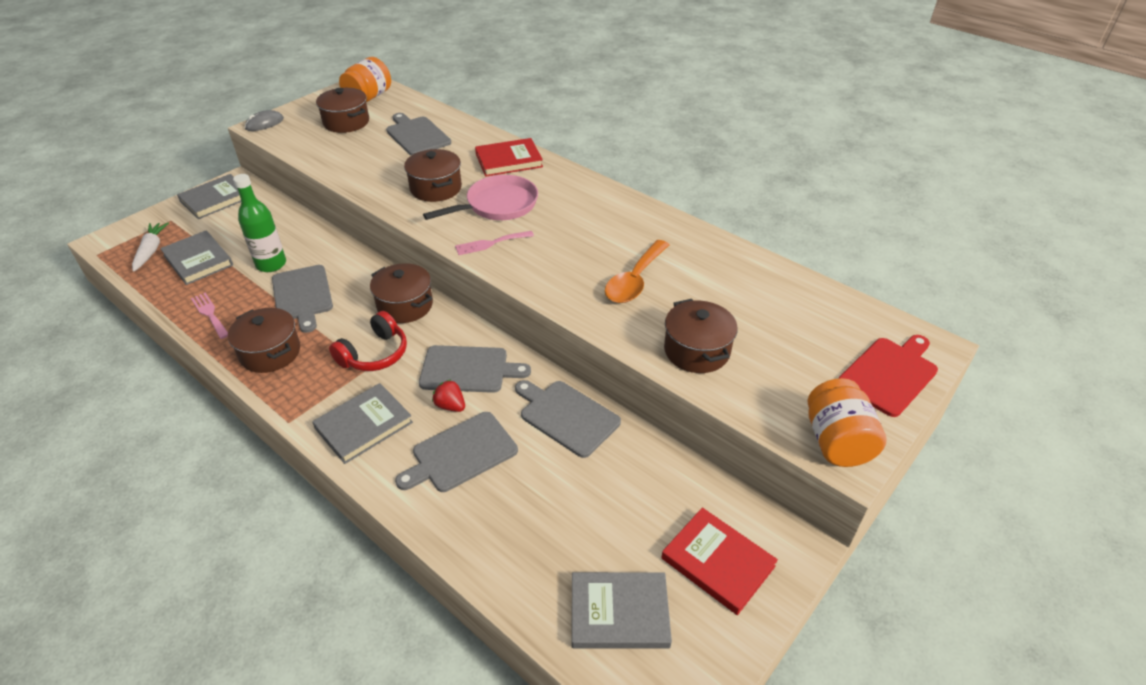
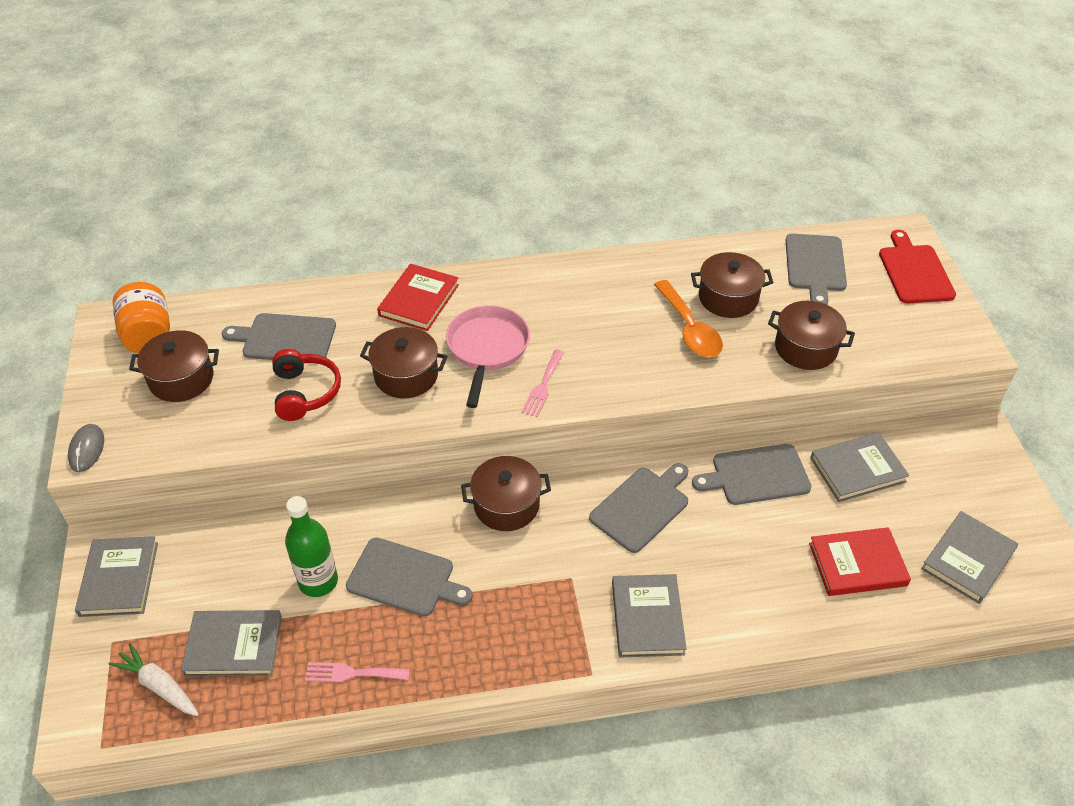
camera: 50 degrees left, 5 degrees up
(270, 352) = (473, 645): brown pot -> brown pot (728, 298)
(374, 354) = (556, 563): red headphones -> red headphones (305, 392)
(450, 406) = (677, 543): red strawberry -> none
(461, 453) = (740, 566): grey cutting board -> grey cutting board (815, 265)
(643, 477) = (857, 470): none -> grey book
(718, 562) = (964, 479): red book -> red book (857, 564)
(836, 441) = (954, 340): orange jar -> none

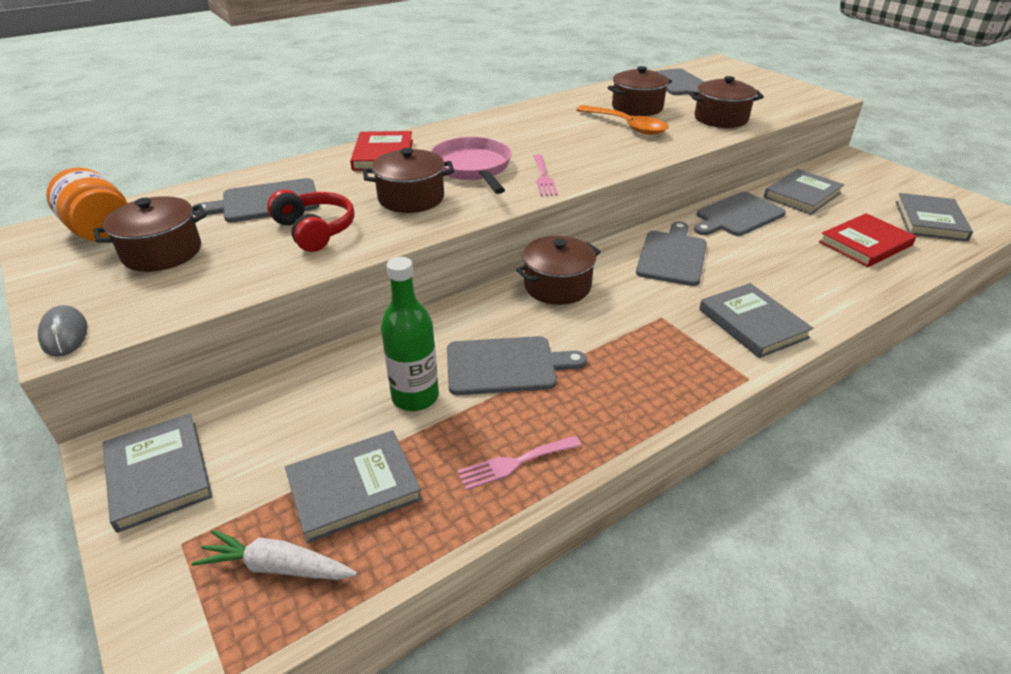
camera: 25 degrees left, 10 degrees down
(915, 272) = (745, 75): red cutting board -> none

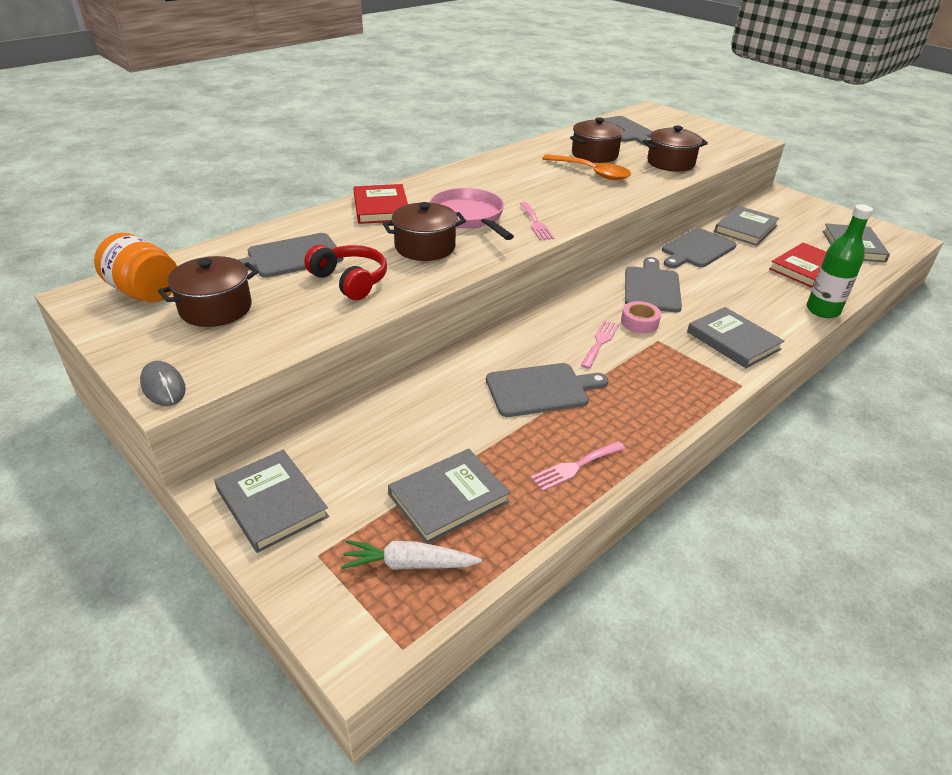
camera: 10 degrees left, 0 degrees up
(415, 397) = (472, 421): green bottle -> green bottle (822, 310)
(557, 286) = (562, 319): brown pot -> none
(592, 315) = (600, 342): none -> pink fork
(646, 295) = (639, 322): none -> pink tape

